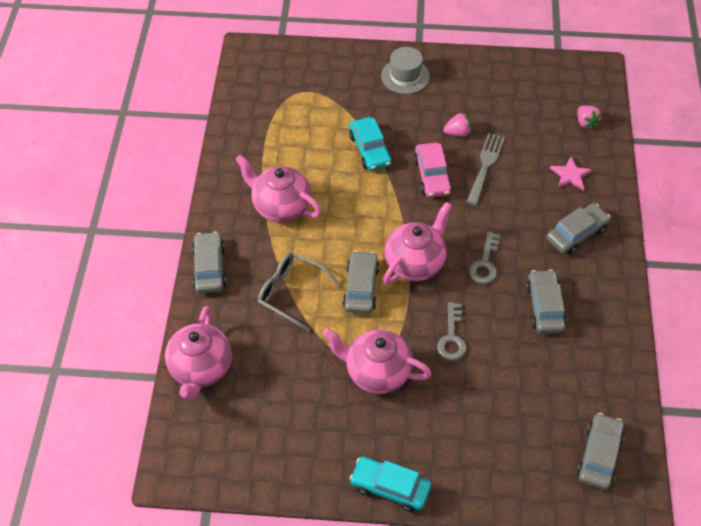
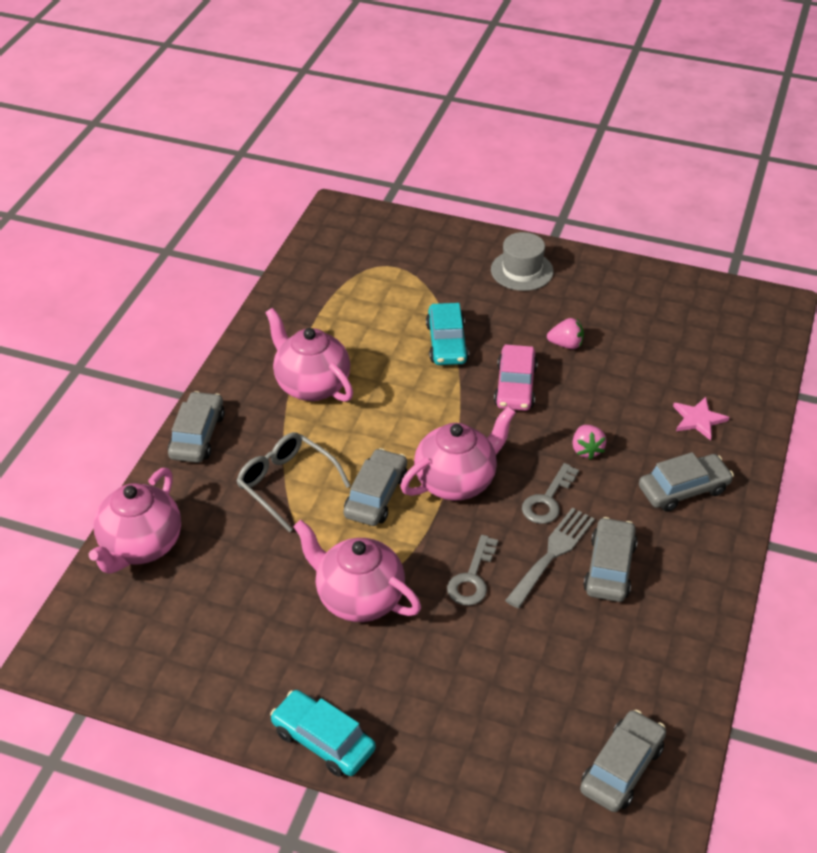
camera: 15 degrees right, 10 degrees down
(485, 165) = (589, 387): grey fork -> grey fork (552, 553)
(586, 123) = (740, 363): pink strawberry -> pink strawberry (586, 450)

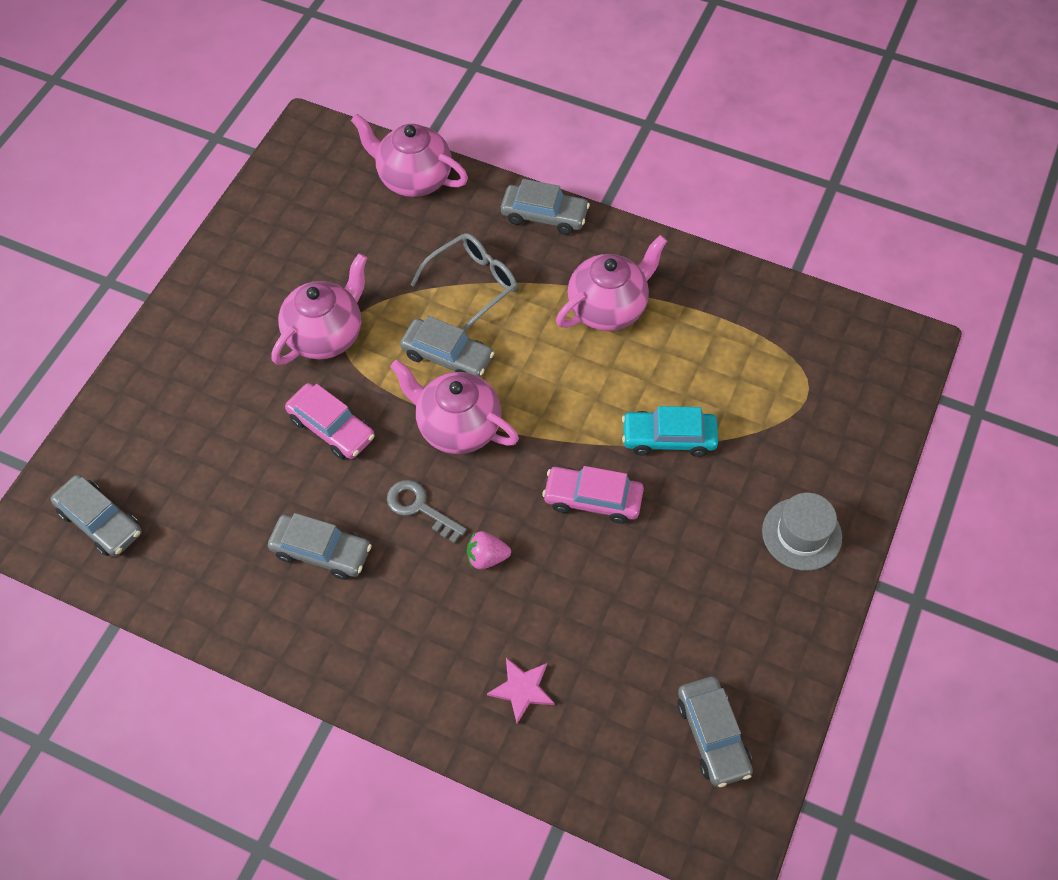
camera: 95 degrees right, 15 degrees up
(323, 740) = (186, 304): turquoise car -> none
(456, 481) = (457, 427): pink teapot -> pink teapot turned 150 degrees clockwise
(472, 578) = (331, 428): grey key -> pink car
(552, 553) = (349, 502): grey fork -> none
(566, 344) = (661, 563): pink strawberry -> none
(683, 489) = (415, 647): grey car -> grey car (712, 735)

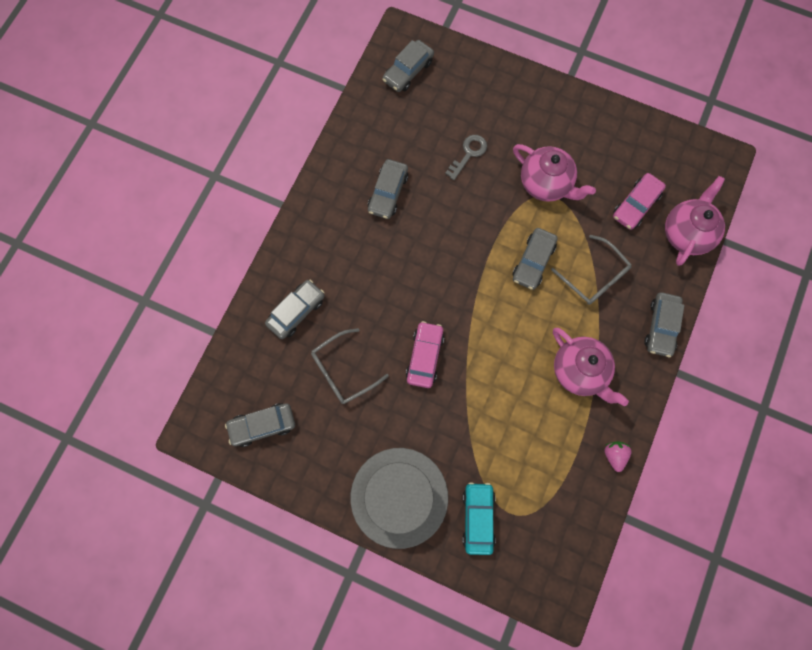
camera: 90 degrees right, 15 degrees up
(331, 428) = (475, 192): pink car -> pink car (636, 205)
(419, 508) = (418, 248): grey key -> grey key (468, 154)
(457, 427) = (477, 269): pink teapot -> none
(486, 557) = (383, 289): pink strawberry -> pink strawberry (614, 455)
(522, 689) = (296, 311): pink star -> grey car
(619, 614) = (343, 371): none -> grey glasses
(668, 438) = (472, 409): turquoise car -> turquoise car (478, 518)
(801, 534) = (399, 497): grey hat -> grey hat, size x1.78

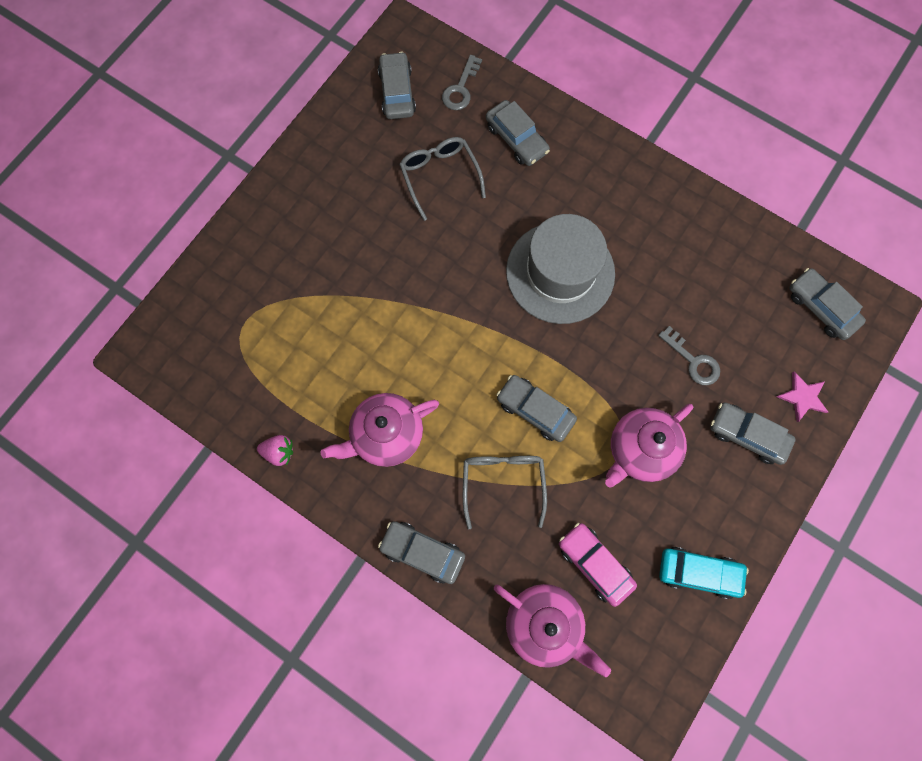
camera: 100 degrees right, 0 degrees up
(251, 368) = (460, 89): none -> grey key
(388, 193) = (650, 256): grey car -> grey car (747, 435)
(399, 497) = (291, 211): grey hat -> grey hat (560, 272)
(425, 356) = (439, 263): pink car -> none
(478, 518) = (249, 287): turquoise car -> turquoise car (698, 572)
(480, 79) = (802, 397): none -> pink star
(594, 277) = (503, 482): grey glasses -> grey glasses turned 120 degrees clockwise

